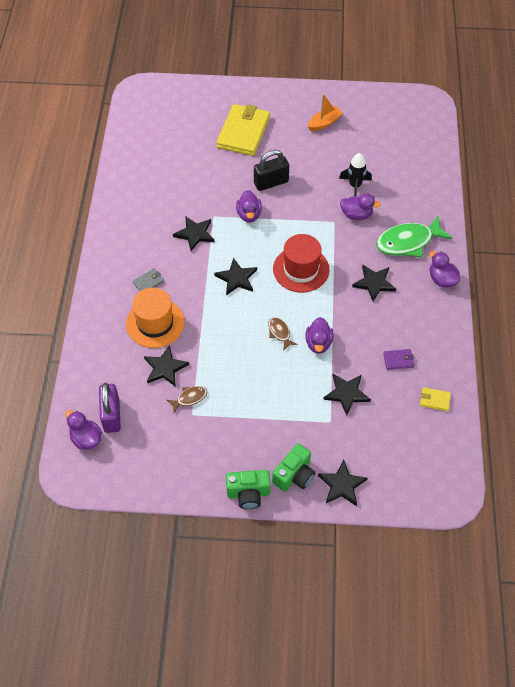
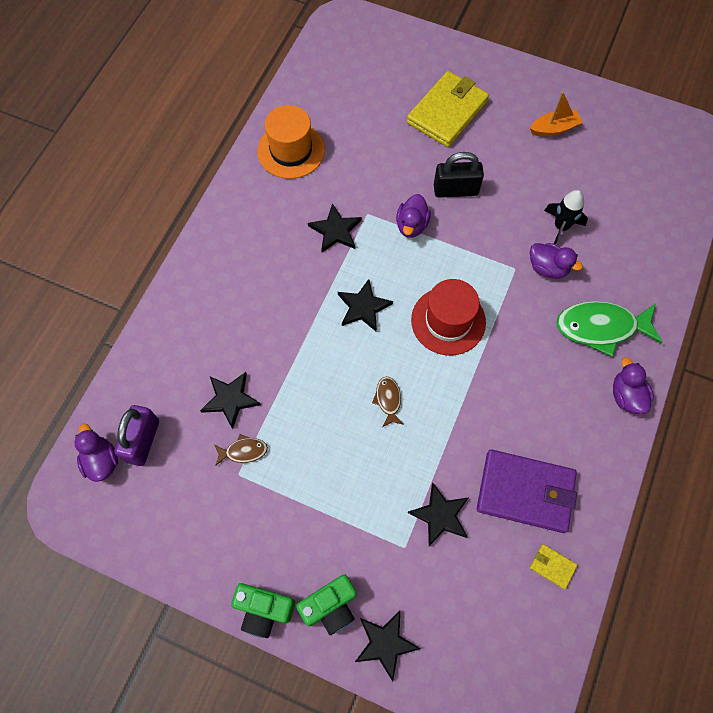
camera: 20 degrees right, 10 degrees up
(148, 282) = (255, 277): grey wallet -> none
(155, 323) = (242, 334): orange hat -> orange hat (291, 150)
(318, 343) = (431, 431): purple duck -> none
(374, 283) = (534, 371): black star -> none
(398, 360) = (525, 492): purple wallet -> purple wallet, size x2.36

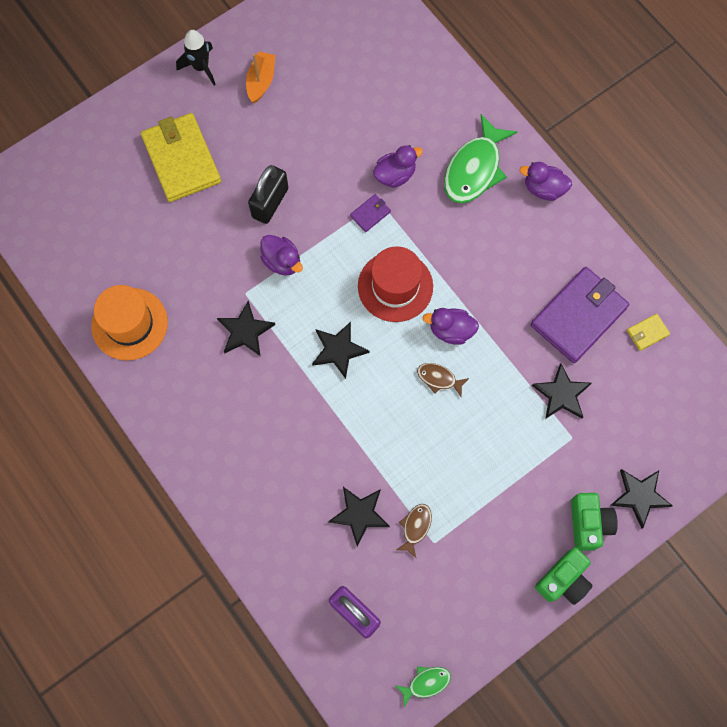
camera: 60 degrees left, 5 degrees up
(101, 461) = (352, 660): purple duck -> purple duck (451, 330)
(110, 533) = (426, 683): none -> green fish
(499, 267) = (370, 214): none -> purple wallet
(561, 227) = (363, 139): black rocket -> black rocket (201, 67)

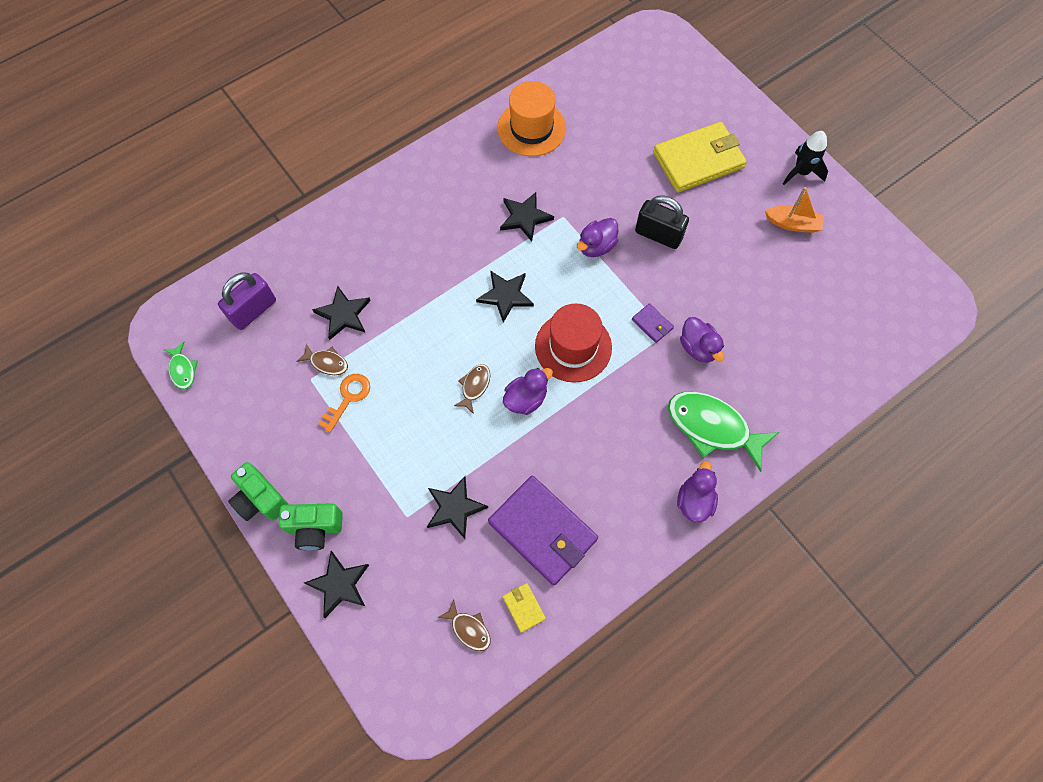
camera: 90 degrees right, 5 degrees down
(451, 330) = (526, 399): purple duck -> purple duck turned 45 degrees clockwise
(454, 502) = (348, 398): none -> orange key
(669, 379) = (469, 629): none -> brown fish

